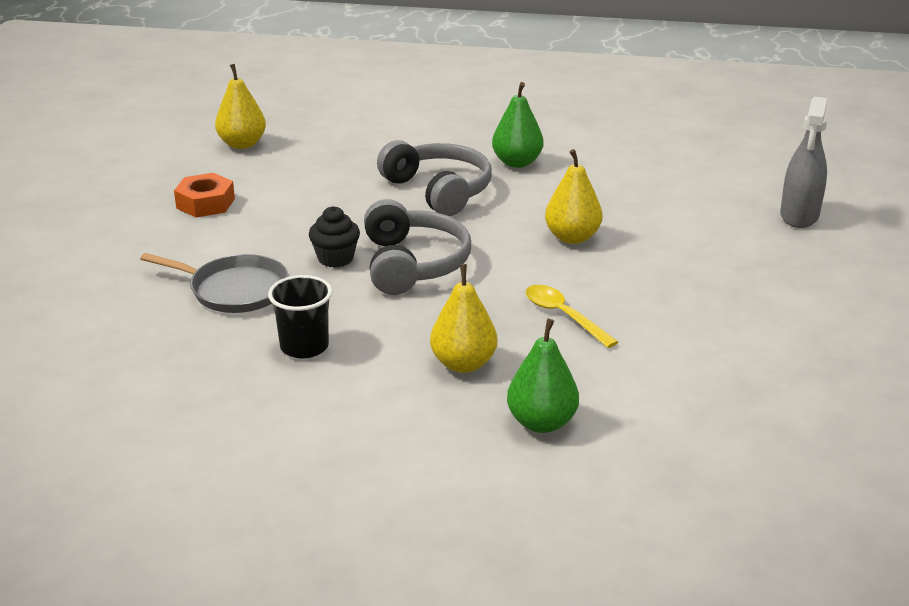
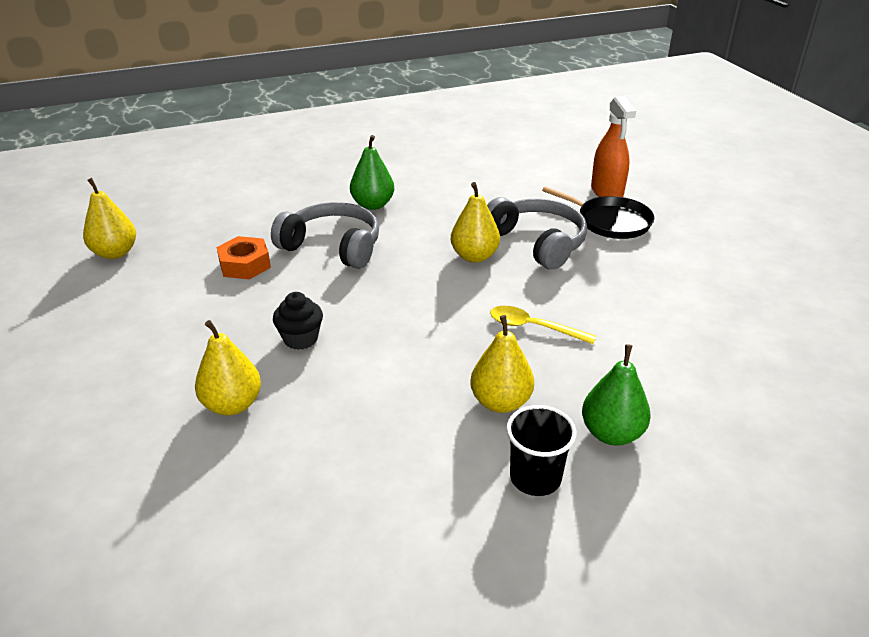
camera: 30 degrees left, 5 degrees up
(205, 203) = (127, 323): orange nut -> orange nut (245, 265)
(234, 290) = (232, 404): grey pan -> yellow pear
(304, 347) = (351, 440): black cup -> black cup (535, 478)
(412, 264) = (372, 321): grey headphones -> grey headphones (537, 242)
(765, 246) = (610, 221): none -> black pan
(799, 215) = (607, 191): grey spray bottle -> orange spray bottle

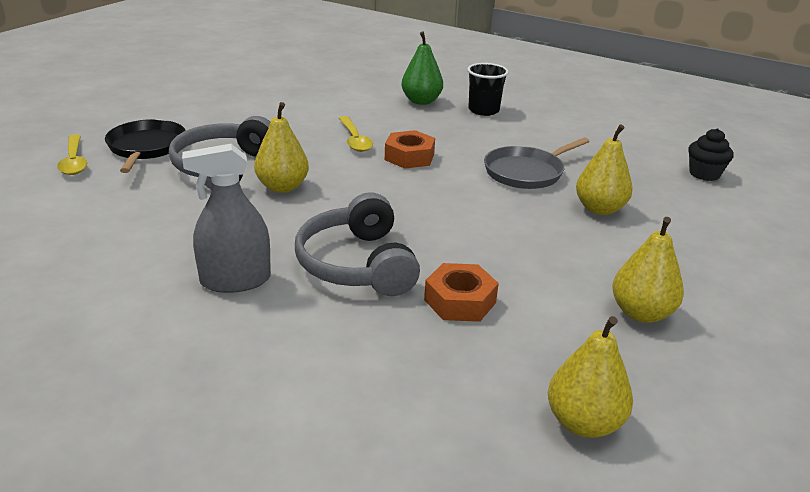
camera: 130 degrees left, 5 degrees down
(300, 339) = (503, 216): black cupcake -> black cupcake (704, 174)
(347, 403) = (526, 172): none -> grey pan
(373, 205) = (235, 280): green pear -> grey spray bottle
(462, 343) = (409, 157): none -> orange nut
(500, 402) = (445, 131): yellow pear -> yellow pear (641, 313)
(607, 191) = (74, 161): orange spray bottle -> yellow spoon

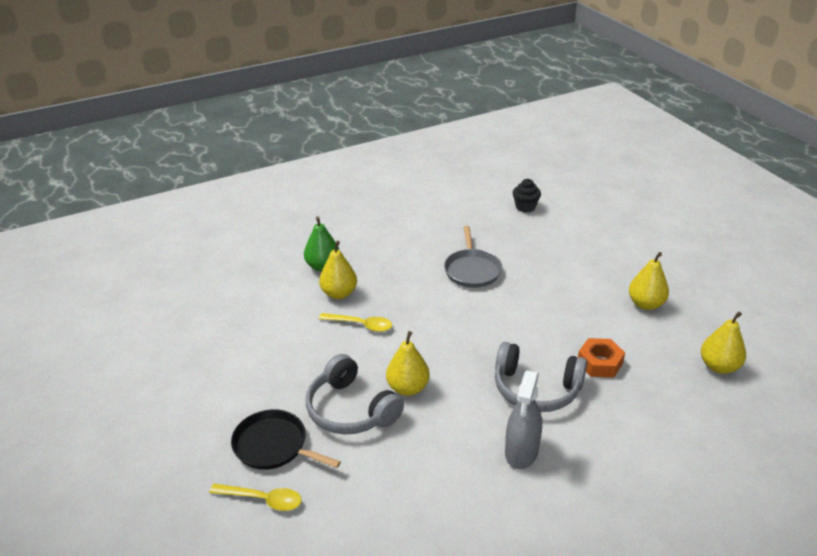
camera: 55 degrees left, 5 degrees up
(409, 157) = (410, 310): orange nut -> none
(483, 110) = (366, 245): black cup -> none
(599, 209) = (537, 265): yellow pear -> yellow pear (339, 293)

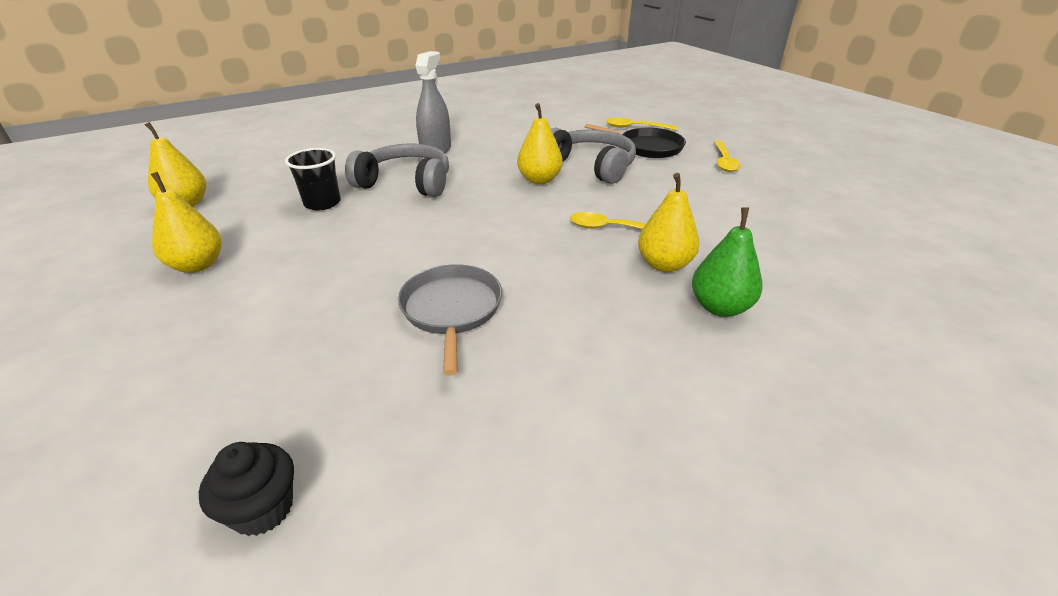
camera: 175 degrees right, 0 degrees up
(208, 411) = (724, 161): none -> yellow spoon
(599, 363) = (322, 203): orange nut -> black cup

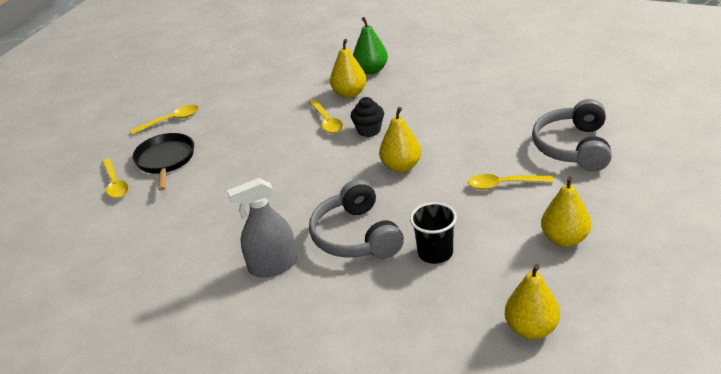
camera: 120 degrees left, 0 degrees up
(263, 509) = (608, 103): black cupcake -> black cupcake (369, 130)
(319, 276) = (504, 184): none -> yellow spoon
(451, 310) = (468, 128): grey pan -> none
(539, 180) = (282, 178): yellow pear -> yellow pear (401, 166)
(591, 166) = (232, 168): grey headphones -> grey headphones (573, 147)

